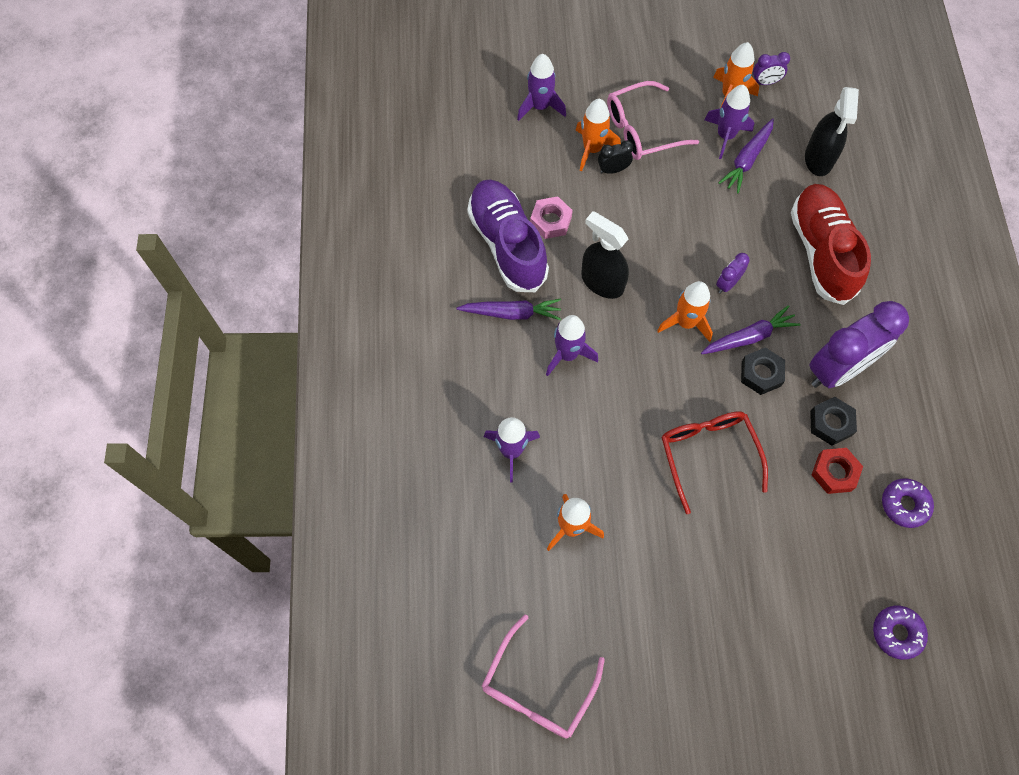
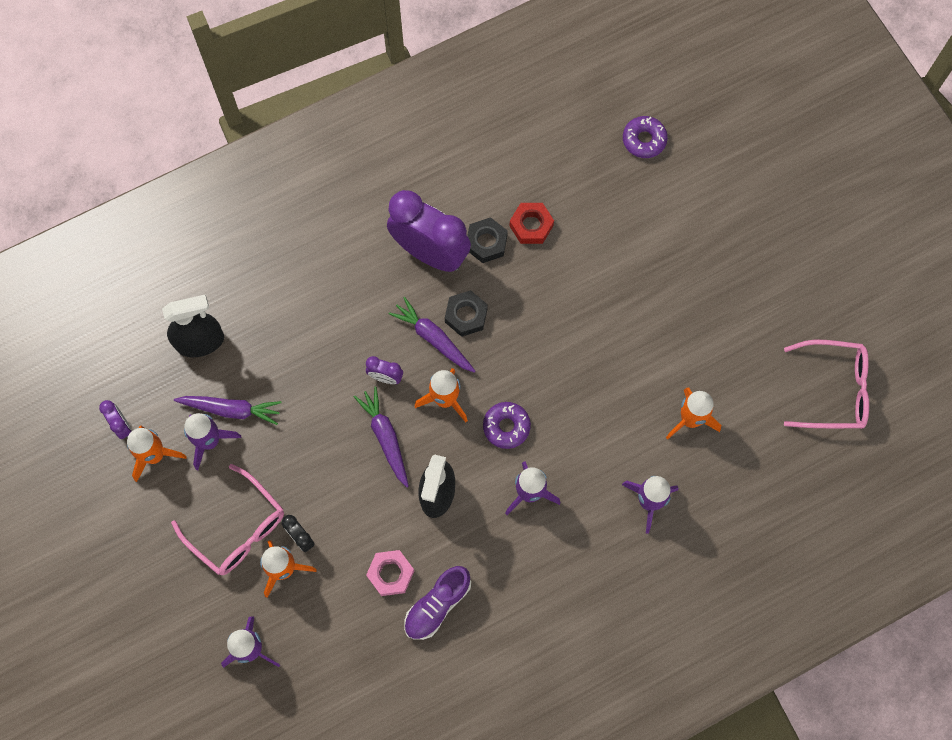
camera: 115 degrees left, 5 degrees up
(507, 244) = (437, 605): purple shoe -> purple shoe, size x0.60
(512, 313) = (511, 565): purple carrot -> purple carrot (385, 437)
(708, 455) = (566, 332): red glasses -> none
(821, 252) = (310, 305): red shoe -> none
(904, 505) = (532, 164): purple donut -> purple donut (506, 427)

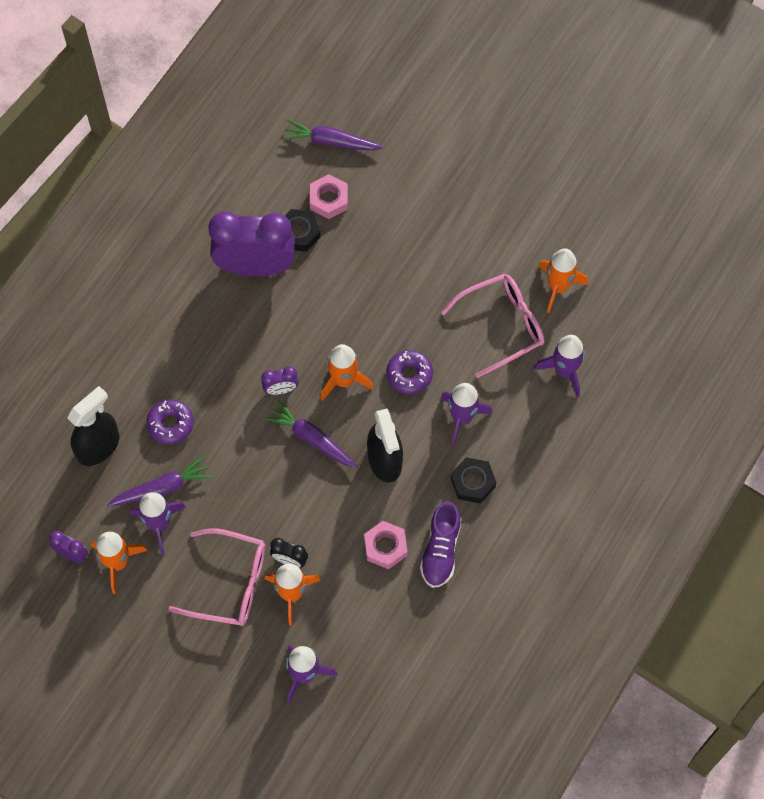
camera: 30 degrees left, 5 degrees down
(433, 338) = (302, 335): purple carrot -> purple carrot (331, 141)
(466, 315) = (318, 302): black nut -> black nut (473, 482)
(531, 225) = (329, 199): red nut -> pink nut
(644, 140) = (381, 80): purple donut -> purple donut (170, 424)
(833, 390) = (659, 202): pink glasses -> pink glasses (502, 326)

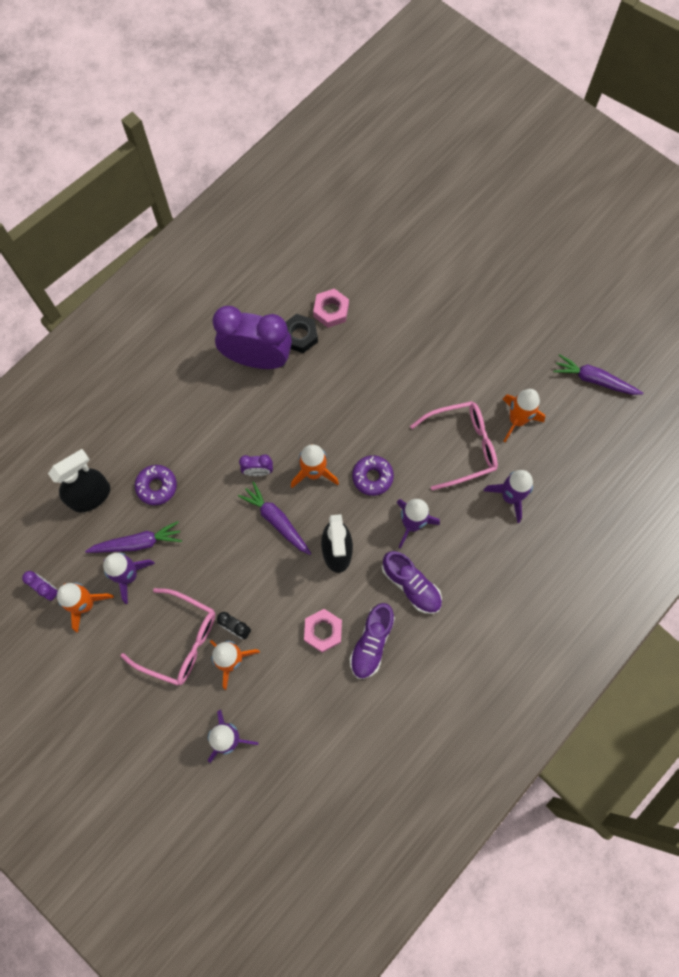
camera: 10 degrees right, 5 degrees up
(331, 141) = (342, 261): purple carrot -> purple carrot (594, 380)
(473, 482) = (411, 585): black nut -> purple shoe

